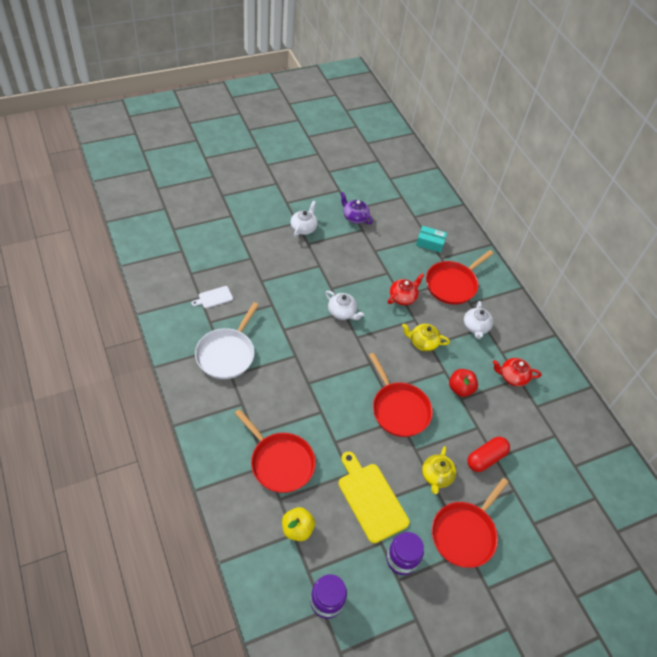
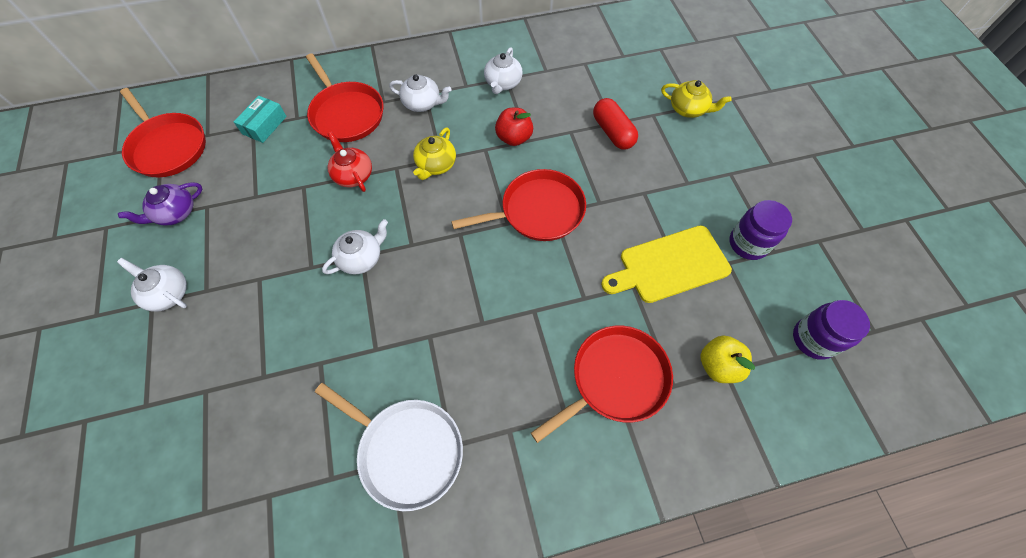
camera: 75 degrees left, 10 degrees up
(214, 298) = (277, 468): white cutting board -> none
(436, 476) = (636, 187): yellow teapot -> yellow teapot (688, 109)
(464, 533) = (709, 172): red pan -> red pan (168, 147)
(512, 377) = (503, 83): red teapot -> white teapot

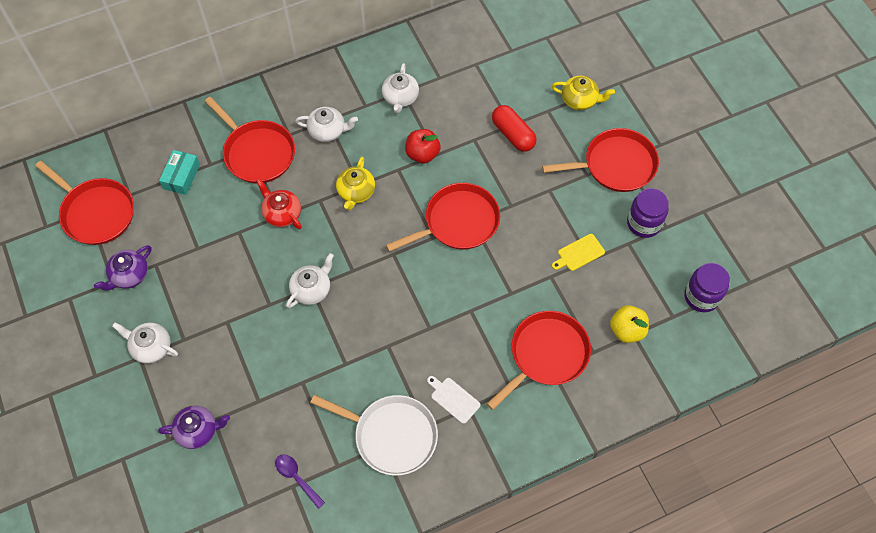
camera: 10 degrees left, 0 degrees up
(182, 401) = (198, 431): none -> purple teapot
(277, 486) = (297, 478): none -> purple spoon
(493, 416) = (453, 399): none -> white cutting board
(669, 265) = (579, 253): yellow cutting board -> yellow cutting board, size x0.50
(721, 177) = (615, 165): none -> red pan

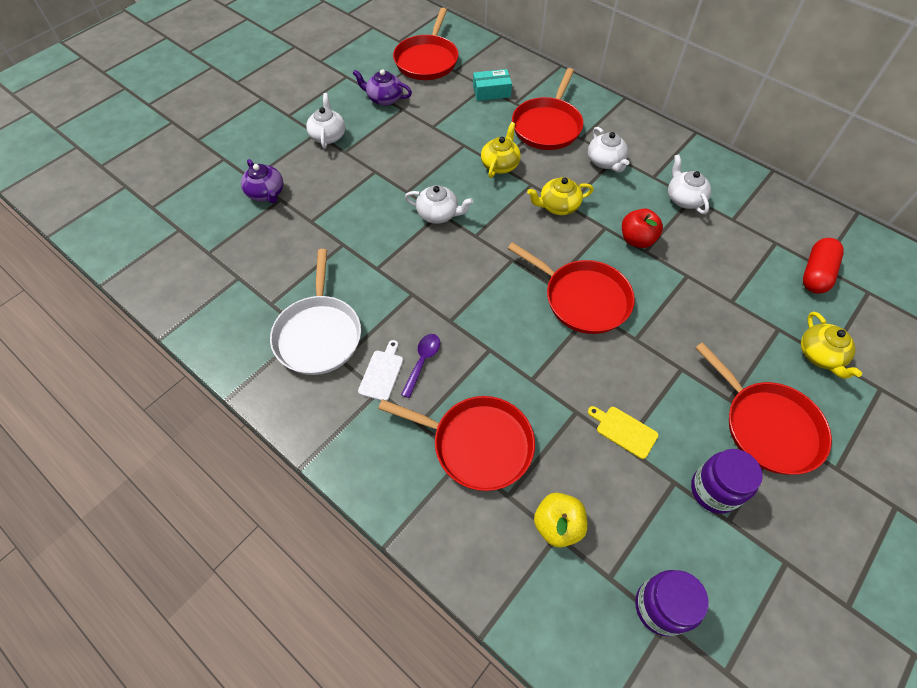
camera: 65 degrees right, 5 degrees down
(282, 213) = (500, 164): red teapot -> yellow teapot
(297, 478) = (247, 277): purple spoon -> purple spoon (422, 362)
(400, 98) = (684, 199): white teapot -> white teapot turned 90 degrees clockwise
(513, 134) = (722, 307): red capsule -> red capsule (816, 274)

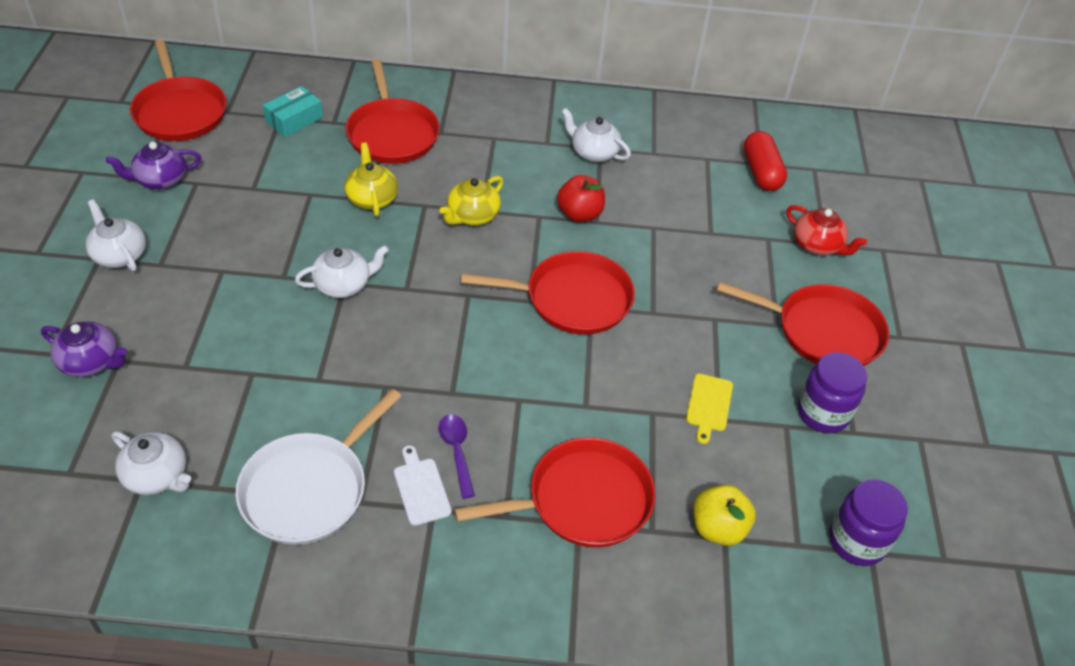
camera: 40 degrees left, 10 degrees down
(318, 334) = (309, 489): white pan -> white pan turned 75 degrees clockwise
(605, 162) = (486, 147): white teapot -> white teapot (157, 476)
(624, 431) = (709, 405): yellow cutting board -> yellow cutting board turned 75 degrees counterclockwise
(820, 355) = (817, 245): yellow teapot -> red teapot

